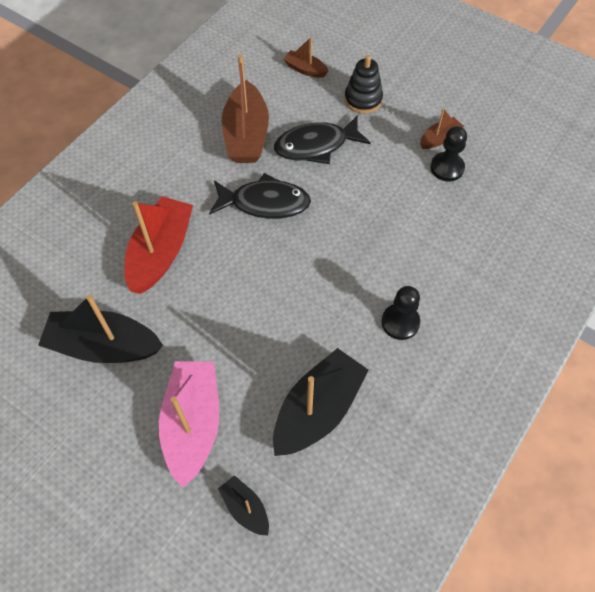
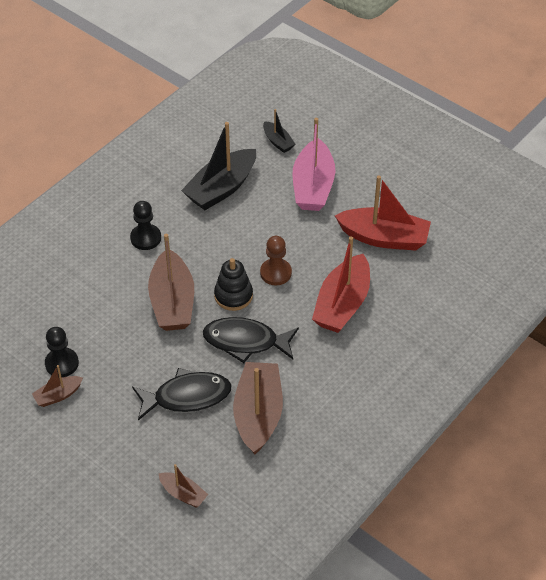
camera: 175 degrees left, 10 degrees down
(104, 346) = (384, 238): black boat -> red boat
(237, 286) = (275, 273): none -> brown pawn
(350, 241) = (172, 302): none -> brown boat
(363, 99) = (126, 448): black stacking toy -> black stacking toy (233, 296)

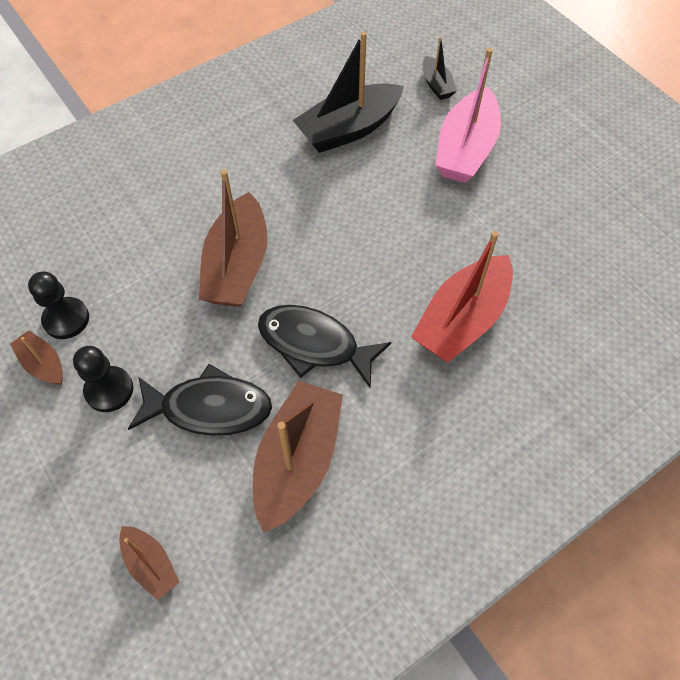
camera: 15 degrees right, 10 degrees up
(58, 395) = (43, 364): brown boat -> brown boat turned 60 degrees clockwise
(145, 238) = (234, 173): black pawn -> black pawn (109, 390)
(233, 296) = (319, 275): black stacking toy -> none
(275, 273) = (384, 255): brown pawn -> none
(384, 238) = (543, 237): red boat -> none

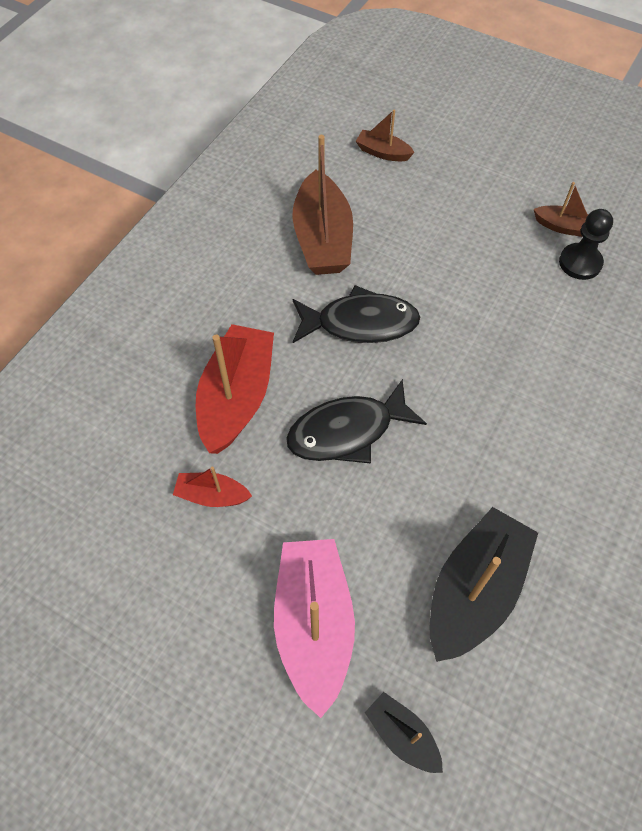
camera: 155 degrees right, 0 degrees up
(109, 390) = (498, 229): black pawn -> none
(209, 408) = (412, 246): black fish -> black fish (347, 431)
(237, 266) = (476, 364): brown boat -> none
(510, 250) = (212, 495): none -> red boat

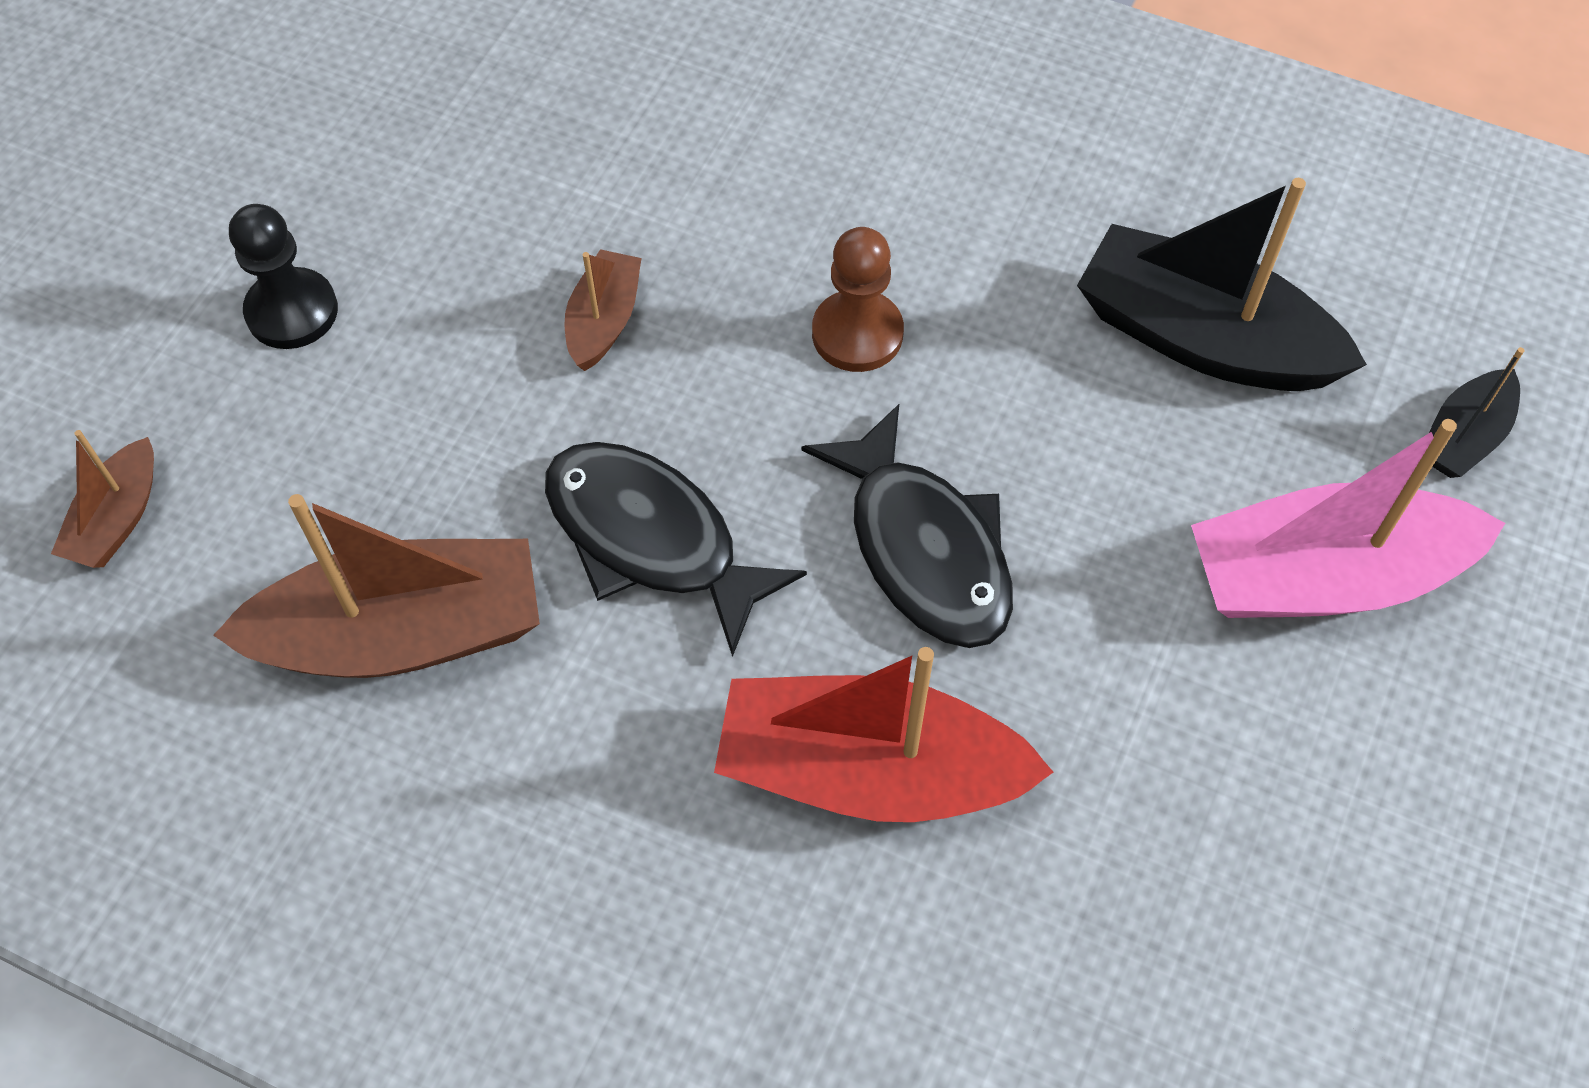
camera: 95 degrees left, 0 degrees up
(212, 495) = (1110, 788): red boat -> none
(360, 323) = (651, 539): black fish -> black fish turned 45 degrees counterclockwise
(475, 415) = (857, 334): none -> brown pawn
(564, 227) = (381, 176): brown boat -> brown boat (604, 321)
(580, 263) = (479, 156): black pawn -> black pawn (292, 311)

